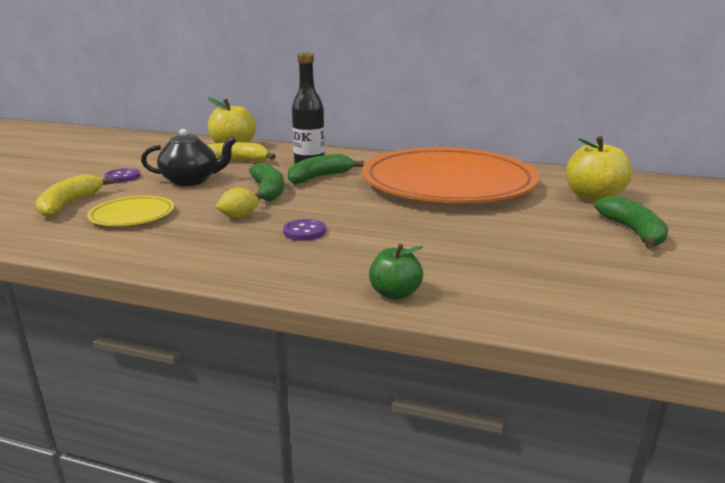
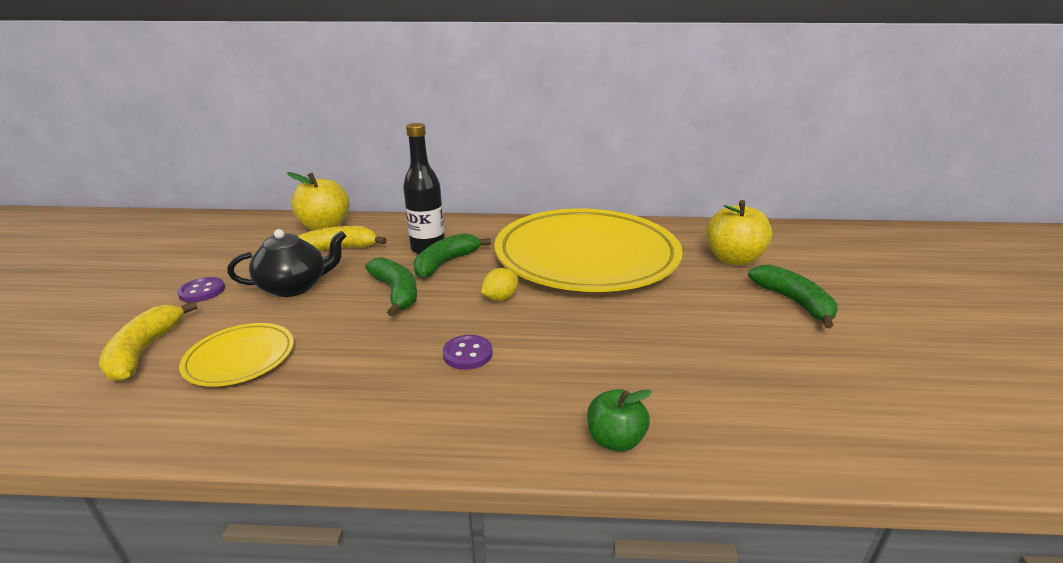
camera: 15 degrees left, 5 degrees up
(239, 217) = (379, 341): yellow lemon -> yellow lemon (500, 298)
(448, 183) = (586, 256): orange plate -> yellow plate

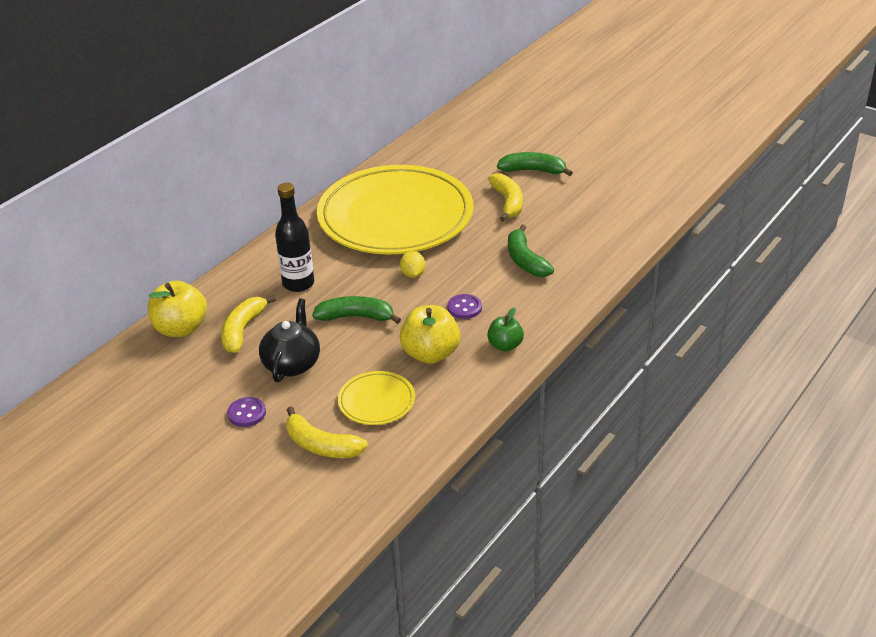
camera: 55 degrees left, 10 degrees up
(446, 263) = (334, 282): green banana -> green banana (525, 260)
(615, 440) = (579, 285): green apple -> green apple (505, 345)
(707, 308) = (508, 202): none -> yellow banana
(733, 259) = (466, 162): yellow apple -> yellow apple (430, 354)

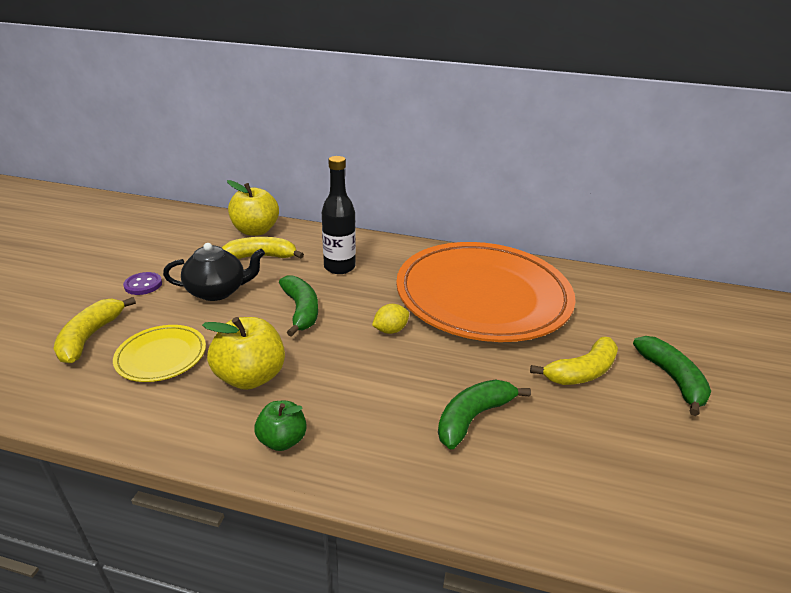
camera: 65 degrees right, 5 degrees down
(395, 216) = (482, 296): yellow plate -> orange plate
(464, 308) = (347, 384): purple button -> none

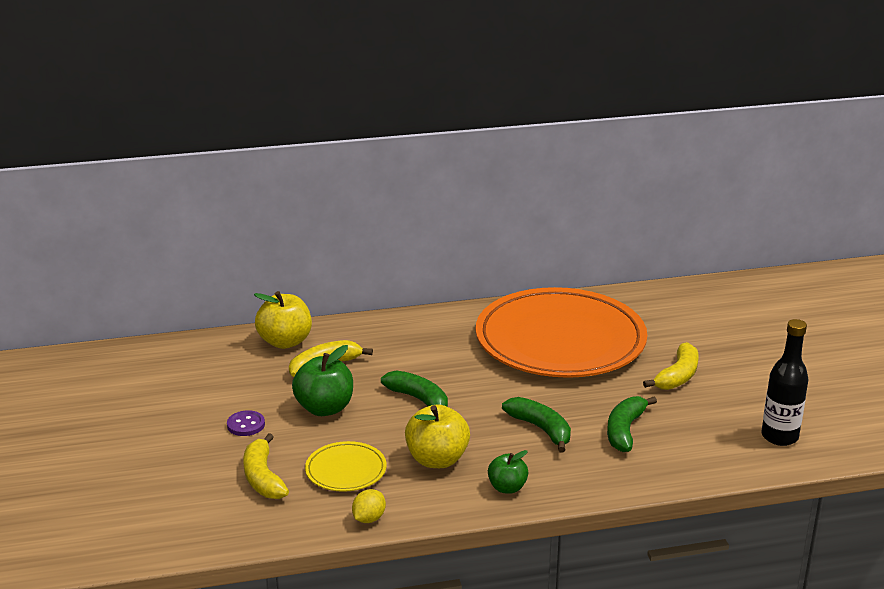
camera: 25 degrees left, 5 degrees down
(218, 291) = (324, 408): black teapot -> green apple
(339, 267) = (411, 353): black bottle -> black bottle (779, 437)
(390, 330) = (510, 392): yellow lemon -> yellow lemon (369, 518)
(671, 379) = (742, 361): green banana -> green banana (541, 429)

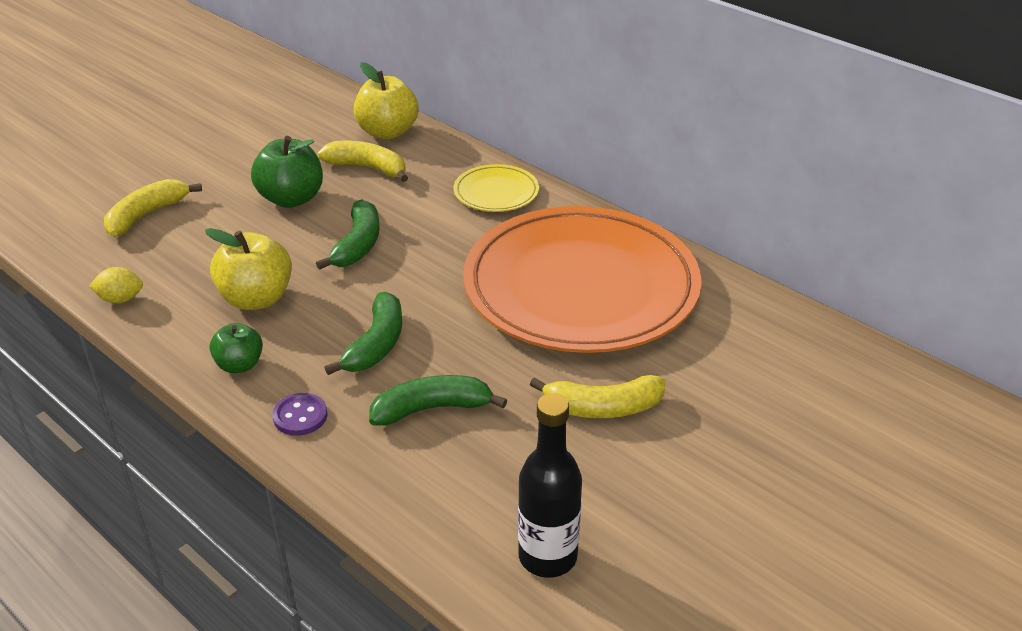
camera: 55 degrees right, 10 degrees up
(246, 425) = (226, 171): purple button -> purple button (300, 416)
(346, 470) = (193, 253): yellow plate -> yellow plate (496, 192)

